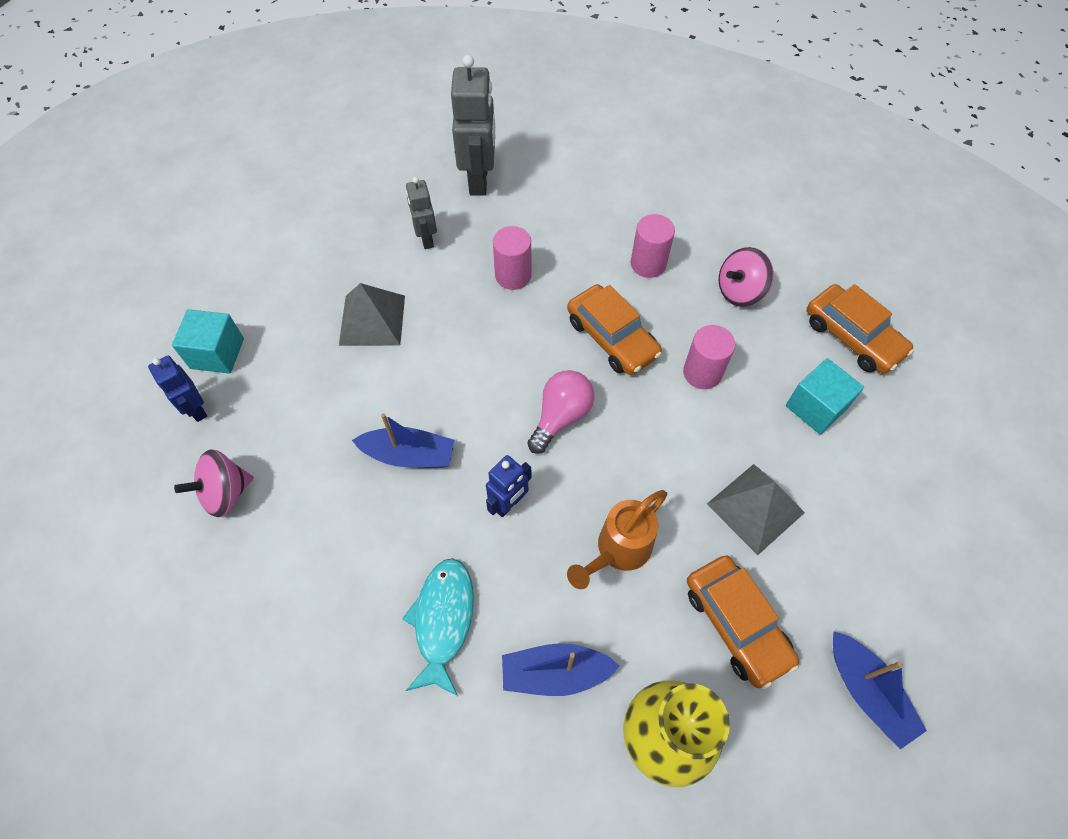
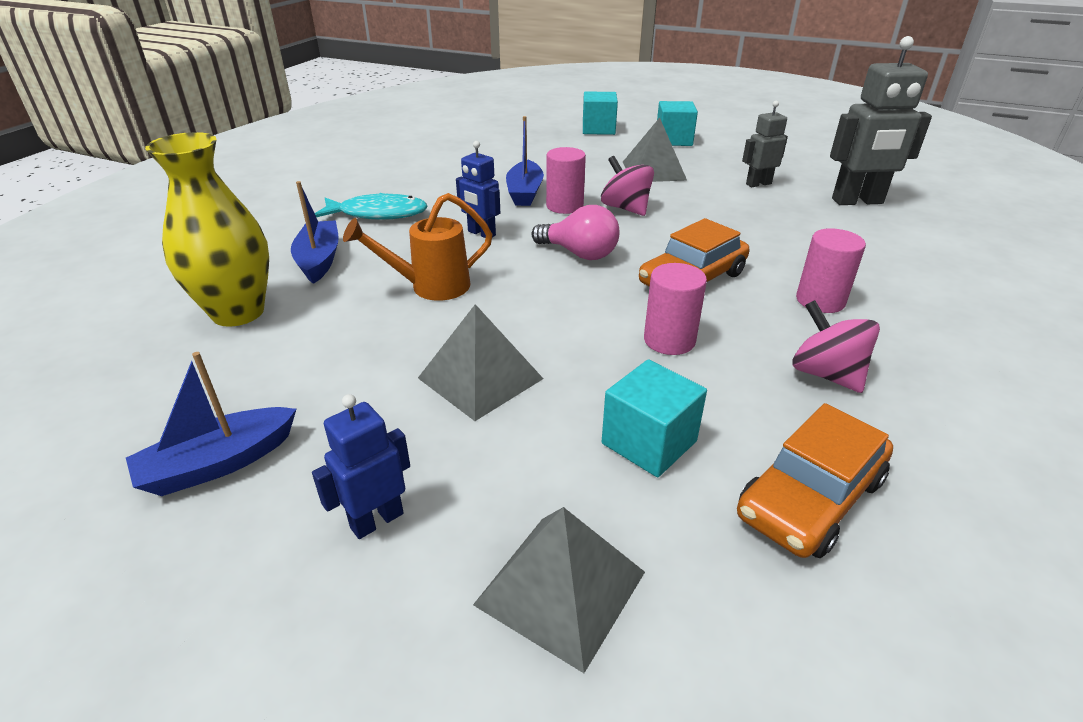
camera: 85 degrees right, 25 degrees down
(196, 409) = (550, 128): blue robot -> blue robot (376, 520)
(226, 493) = (486, 142): pink spinning top -> pink spinning top (625, 208)
(282, 282) = (673, 140): none -> turquoise cube
(513, 275) = (743, 223): pink cylinder -> pink cylinder (564, 206)
(618, 551) = (430, 287): orange watering can -> orange watering can turned 60 degrees counterclockwise
(736, 624) = (336, 359): orange car -> none
(933, 470) = (560, 588): none -> grey pyramid

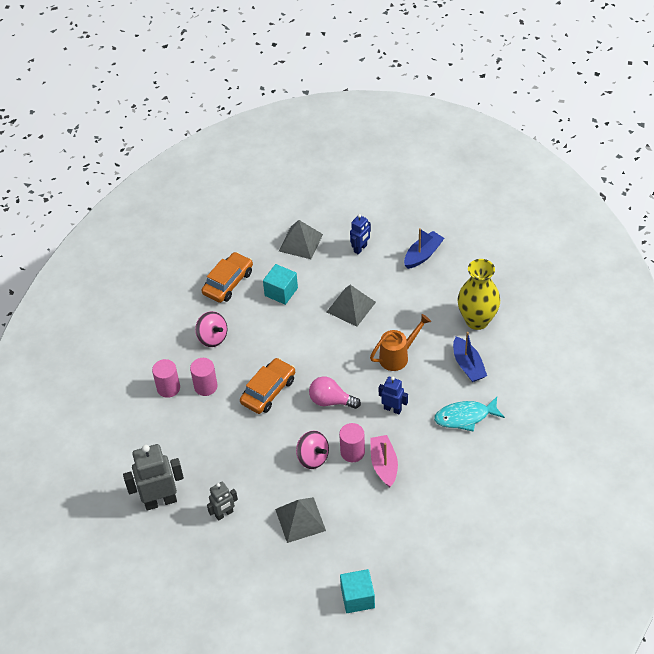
camera: 170 degrees right, 15 degrees up
(525, 192) = (384, 464): blue boat -> pink boat
(669, 340) = (277, 344): pink cylinder -> pink cylinder (168, 388)
(673, 140) = (289, 586): turquoise cube -> none

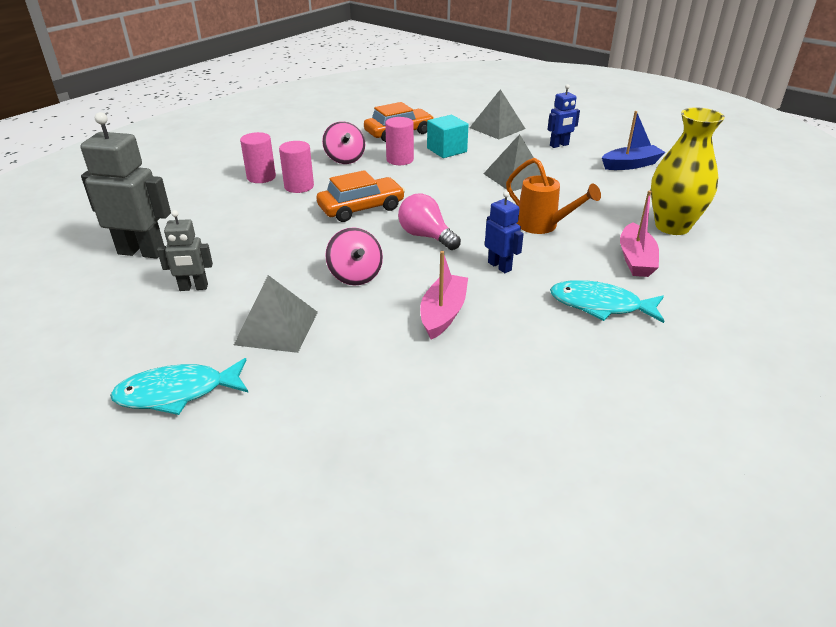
camera: 25 degrees right, 15 degrees down
(286, 586) = (177, 393): none -> turquoise fish
(352, 452) = (411, 287): pink cylinder -> pink cylinder (400, 160)
(357, 597) = (259, 456): turquoise cube -> none
(398, 356) = (543, 226): orange watering can -> orange watering can turned 45 degrees clockwise
(468, 365) = (636, 259): blue boat -> pink boat

